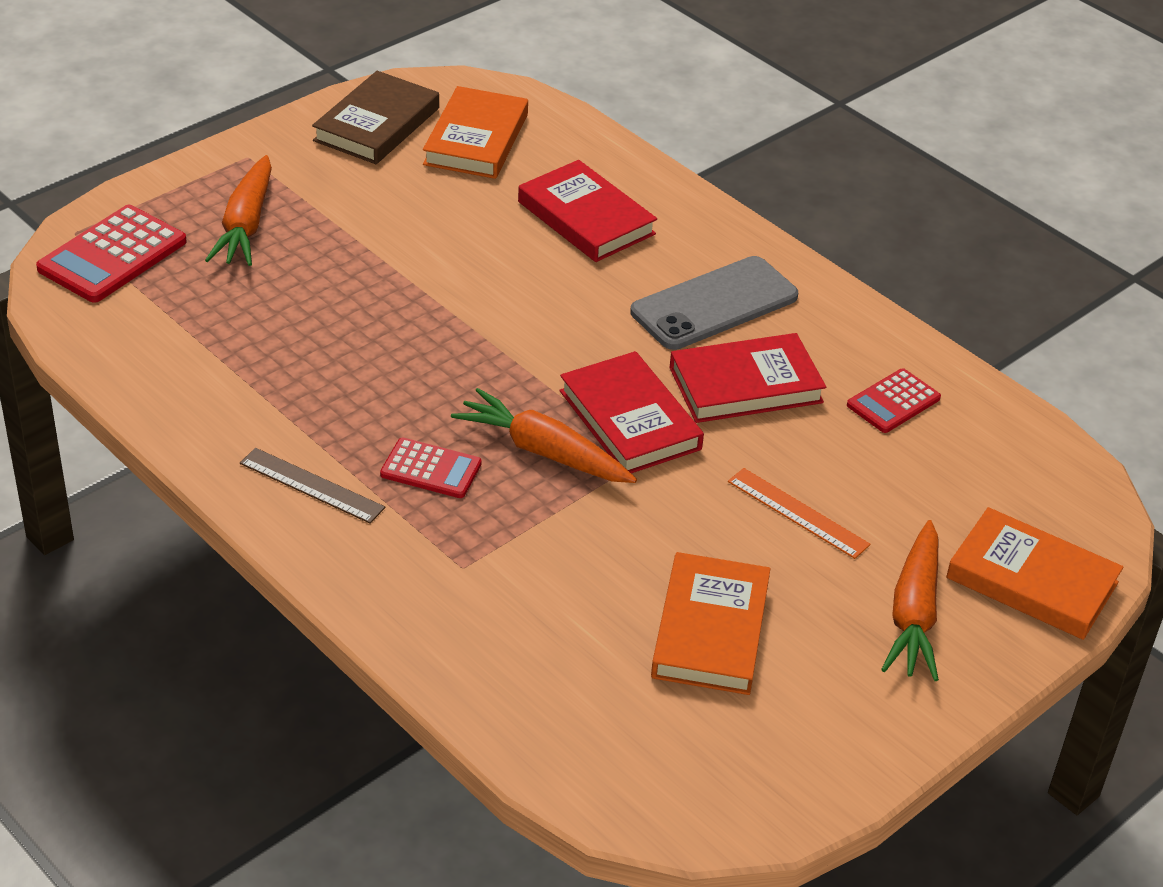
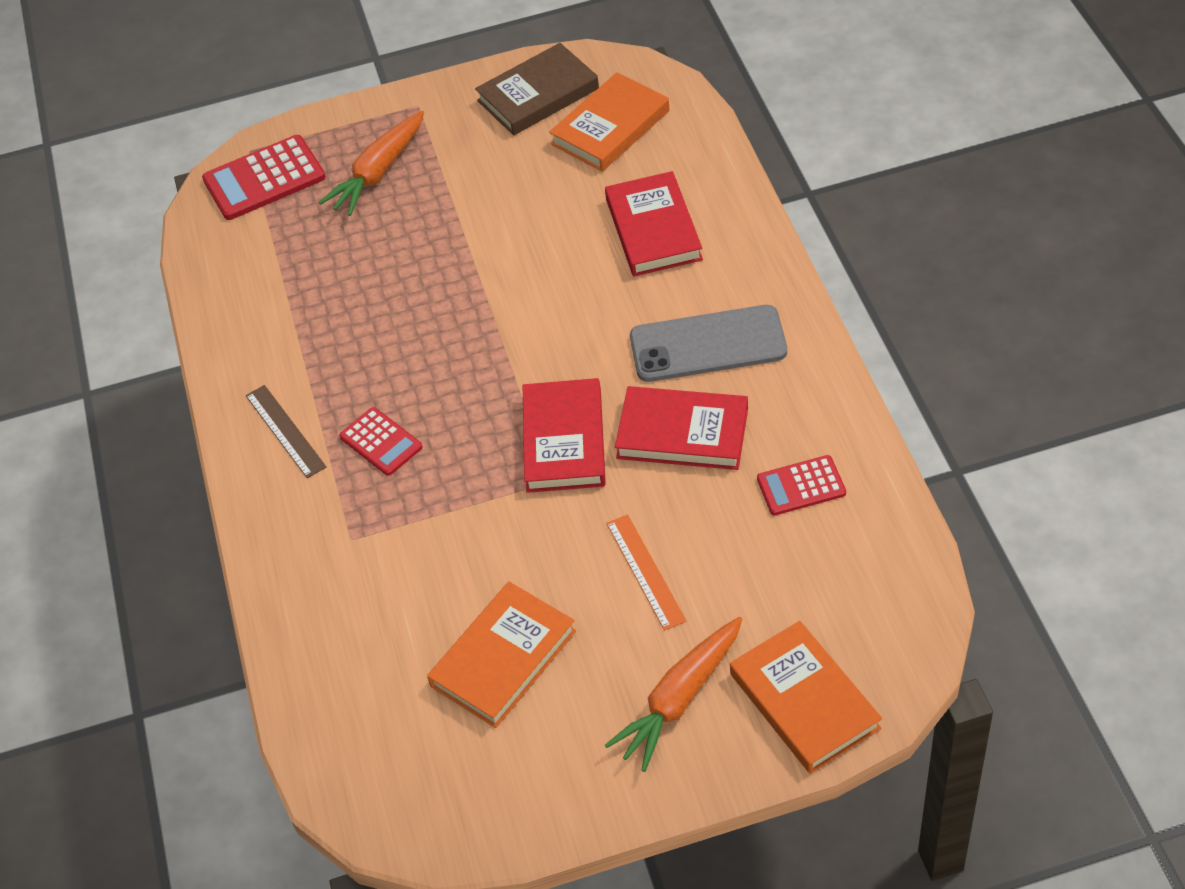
camera: 35 degrees right, 10 degrees up
(544, 452) = (477, 451): orange carrot -> none

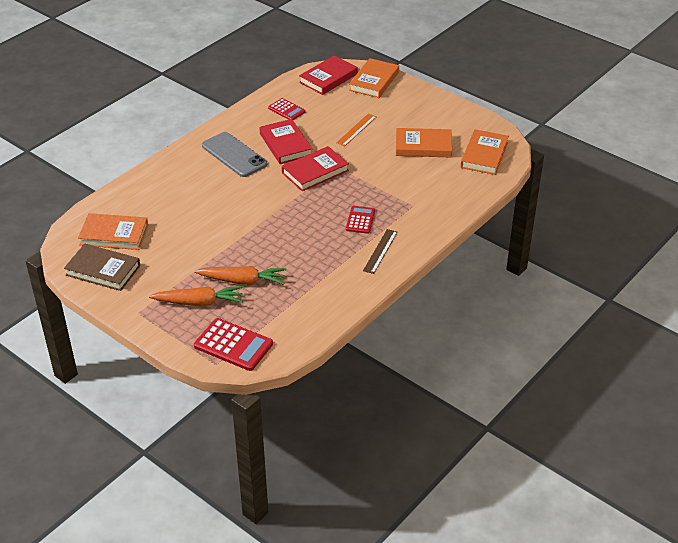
camera: 130 degrees left, 10 degrees down
(389, 751) = (484, 155): none -> orange book
(653, 229) = (176, 194): red book -> red book (328, 78)
(680, 699) = (399, 104): orange carrot -> orange carrot (242, 281)

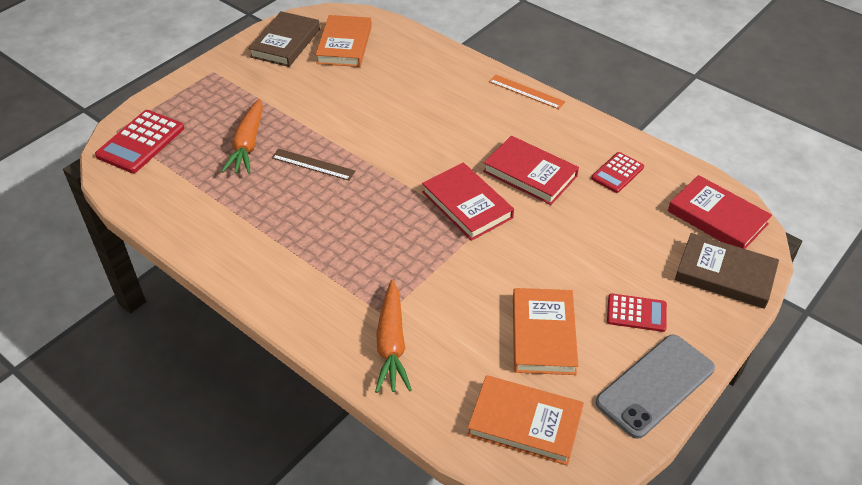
camera: 90 degrees right, 5 degrees up
(199, 302) = (218, 113): orange carrot -> orange carrot (391, 344)
(234, 155) = (501, 126): grey phone -> grey phone (655, 385)
(285, 144) = (530, 174): red book -> red book turned 60 degrees clockwise
(356, 130) = (578, 250): orange ruler -> orange ruler (526, 91)
(360, 220) = (354, 253): red calculator -> red calculator (636, 313)
(374, 81) = (725, 274): orange book -> brown book
(380, 251) = (283, 273): brown ruler -> brown ruler (313, 164)

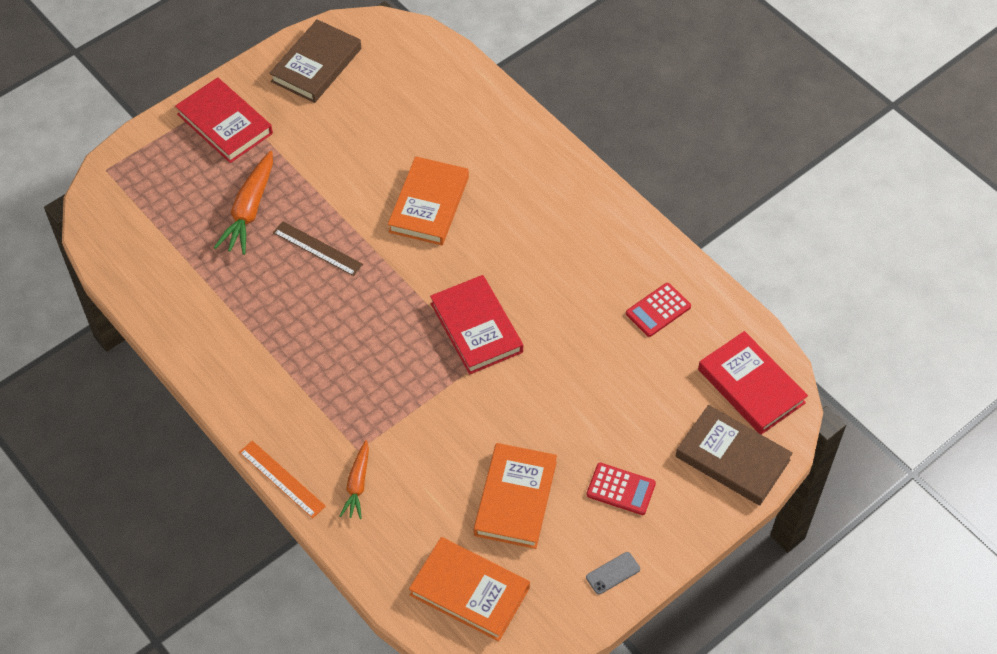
camera: 10 degrees right, 10 degrees up
(141, 142) = (131, 190): red calculator -> none
(344, 45) = (386, 77): orange book -> orange book (429, 204)
(391, 344) = (357, 484): orange carrot -> orange carrot, size x0.62
(526, 91) = (586, 179): orange ruler -> orange ruler (282, 479)
(530, 174) = (558, 297): red book -> red book (225, 124)
(655, 385) = (613, 573): grey phone -> grey phone, size x0.41

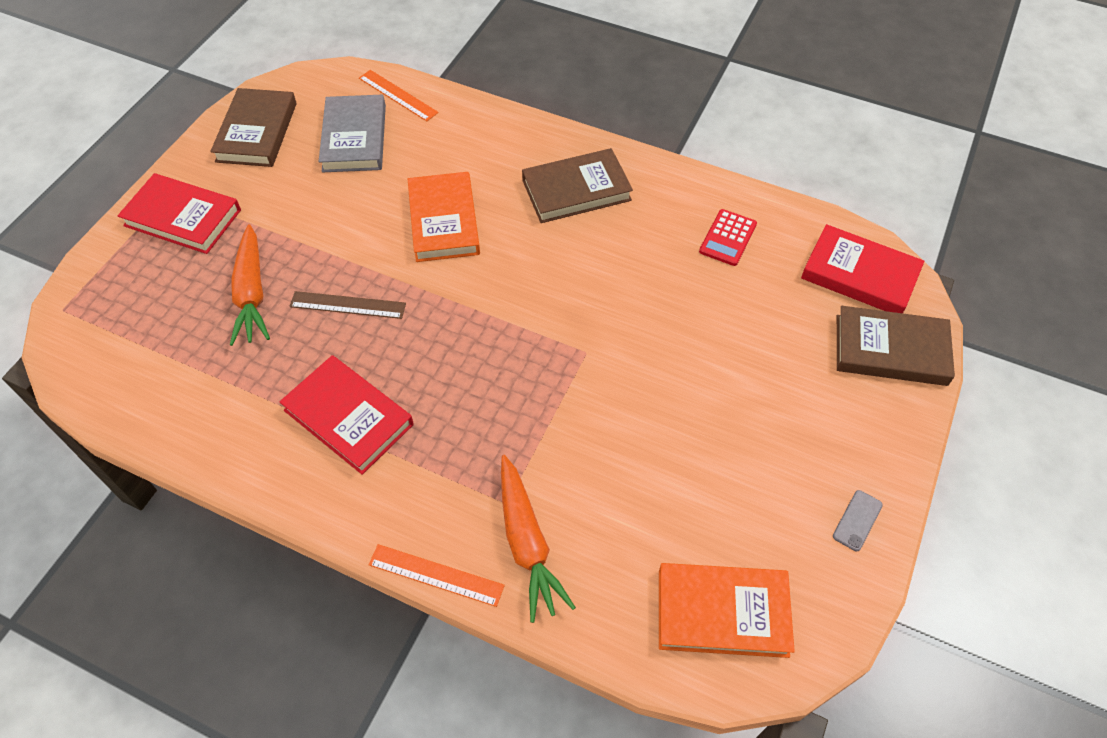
camera: 25 degrees left, 0 degrees up
(357, 484) = (527, 543): orange carrot -> orange carrot, size x1.62
(393, 100) = (354, 138): none -> grey book
(450, 71) = (398, 95): none -> orange ruler
(476, 328) = (561, 322): red book -> red book (348, 417)
(515, 498) = (707, 483): orange book -> none
(554, 218) = (576, 190): none -> brown book
(621, 489) = (806, 427): red calculator -> none

